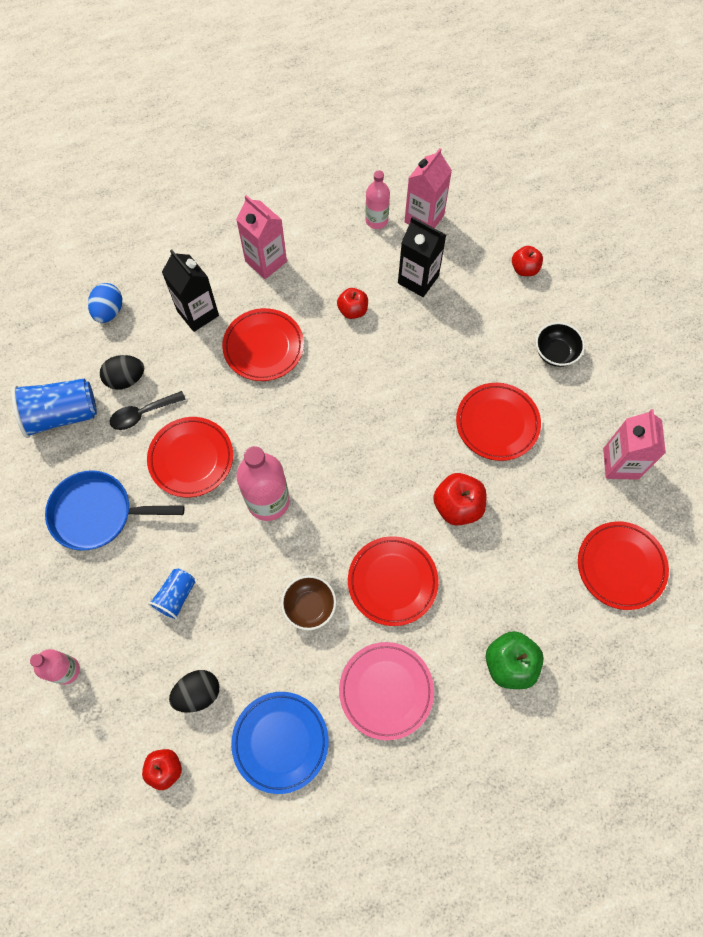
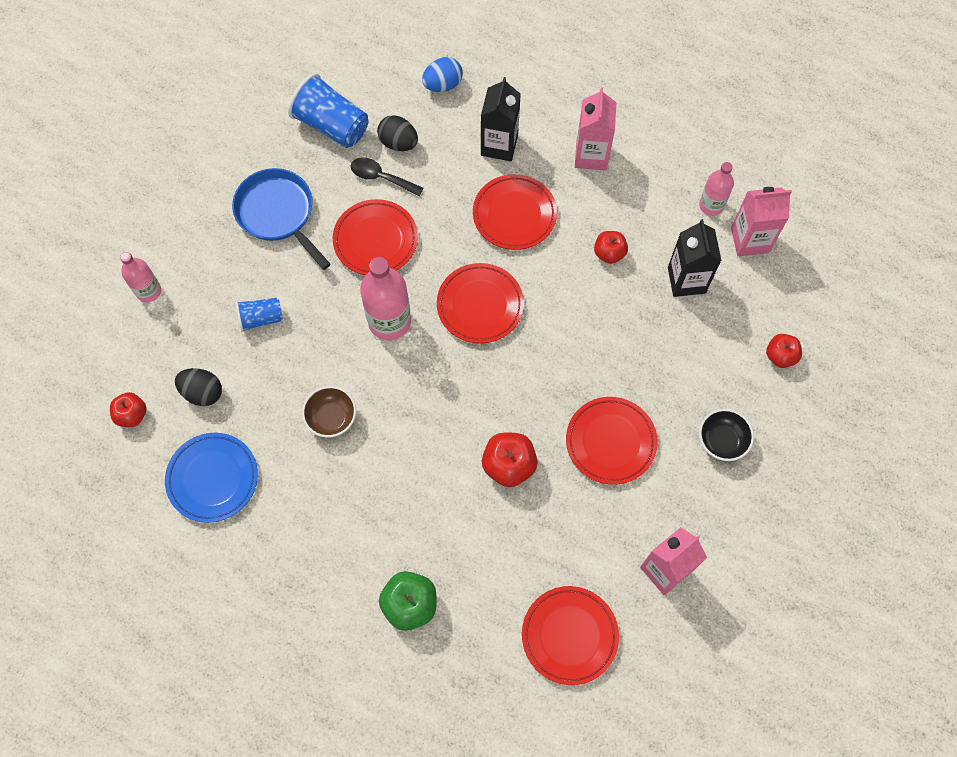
camera: 50 degrees right, 0 degrees up
(386, 690) = (312, 525): pink plate -> none
(392, 582) = (402, 464): red plate -> red plate (480, 305)

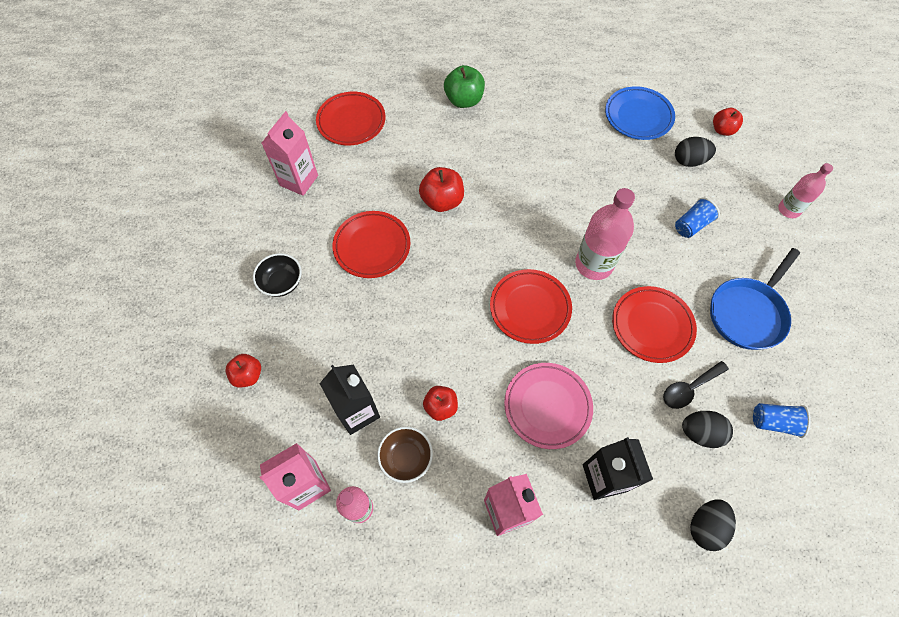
camera: 155 degrees right, 5 degrees down
(278, 214) = (748, 313): blue pan -> blue pan turned 105 degrees clockwise
(331, 418) = (588, 181): brown bowl -> brown bowl (406, 458)
(332, 125) = (773, 422): blue cup -> blue cup, size x0.58
(381, 177) = (689, 388): black spoon -> black spoon turned 150 degrees clockwise
(443, 85) = (705, 526): blue egg -> black egg
(514, 215) = (547, 406): red plate -> pink plate

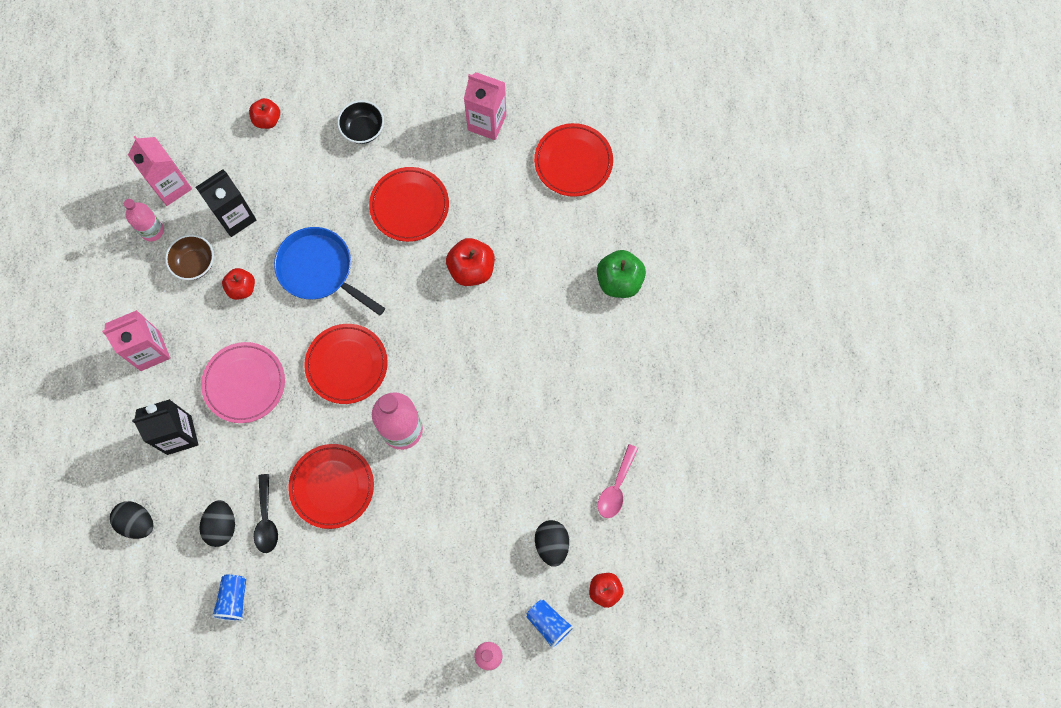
camera: 85 degrees right, 10 degrees up
(638, 116) = (616, 487): blue plate -> pink spoon
(689, 388) = (266, 519): black spoon -> black spoon turned 150 degrees counterclockwise
(691, 225) = (459, 539): blue cup -> blue cup (549, 623)
(748, 313) = (352, 589): blue pan -> blue pan (319, 270)

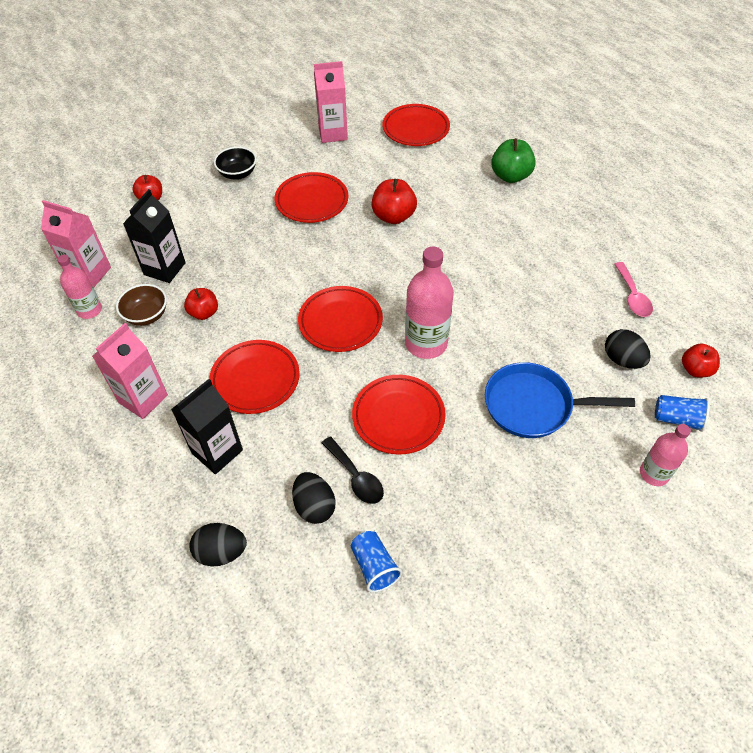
camera: 30 degrees left, 20 degrees down
(244, 384) = (255, 379): pink plate -> red plate
(319, 270) = (266, 271): blue pan -> blue pan (534, 405)

